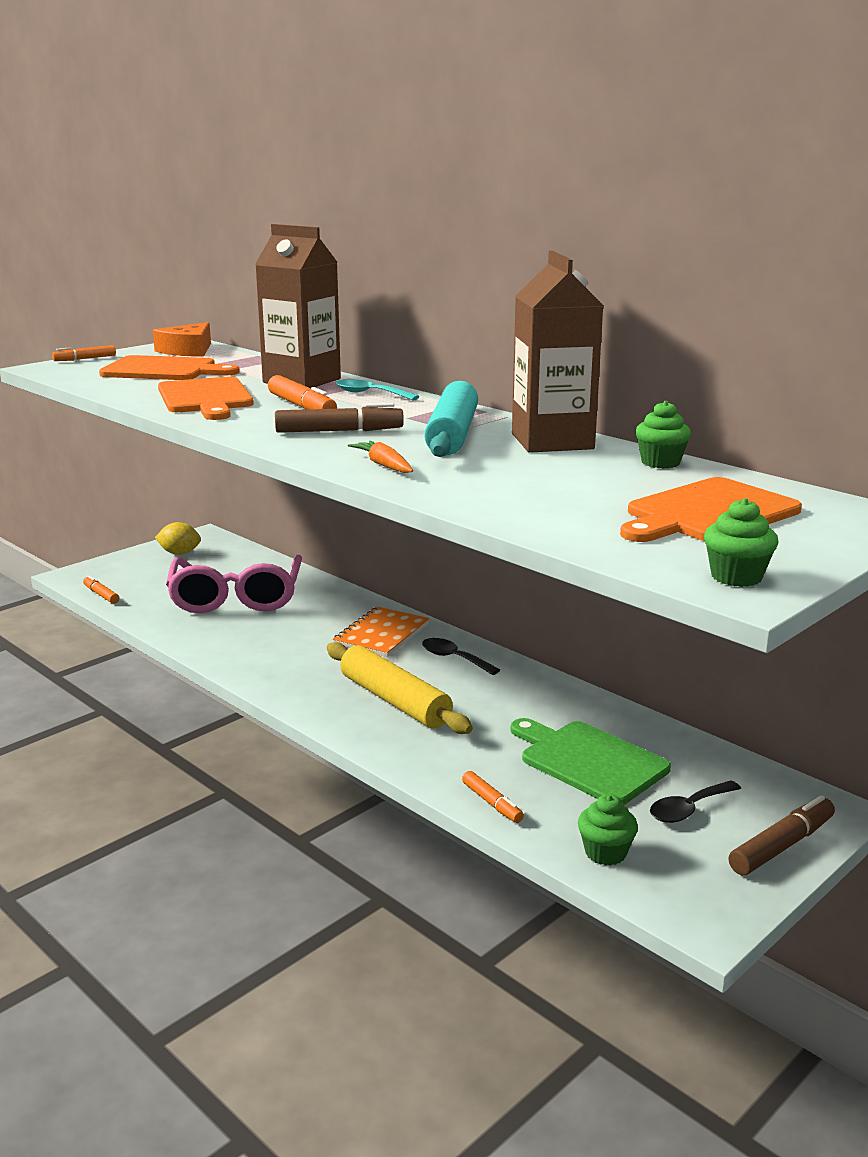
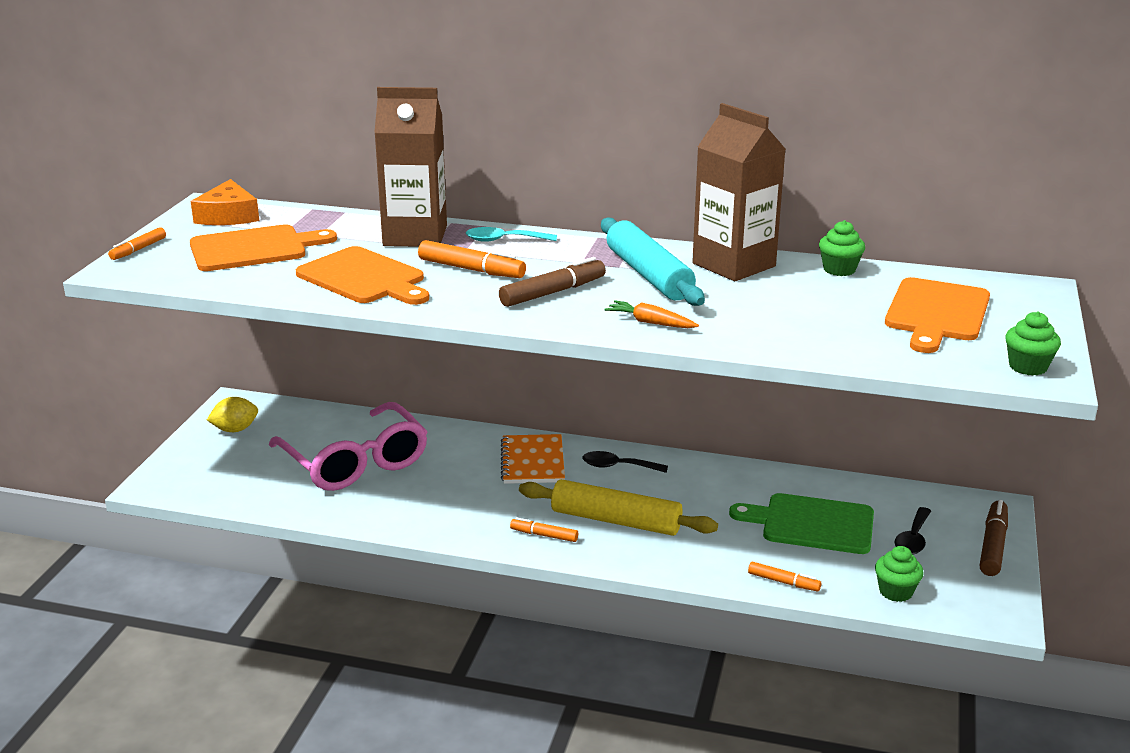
camera: 30 degrees left, 5 degrees up
(101, 595) = (214, 498): orange marker -> orange marker (544, 535)

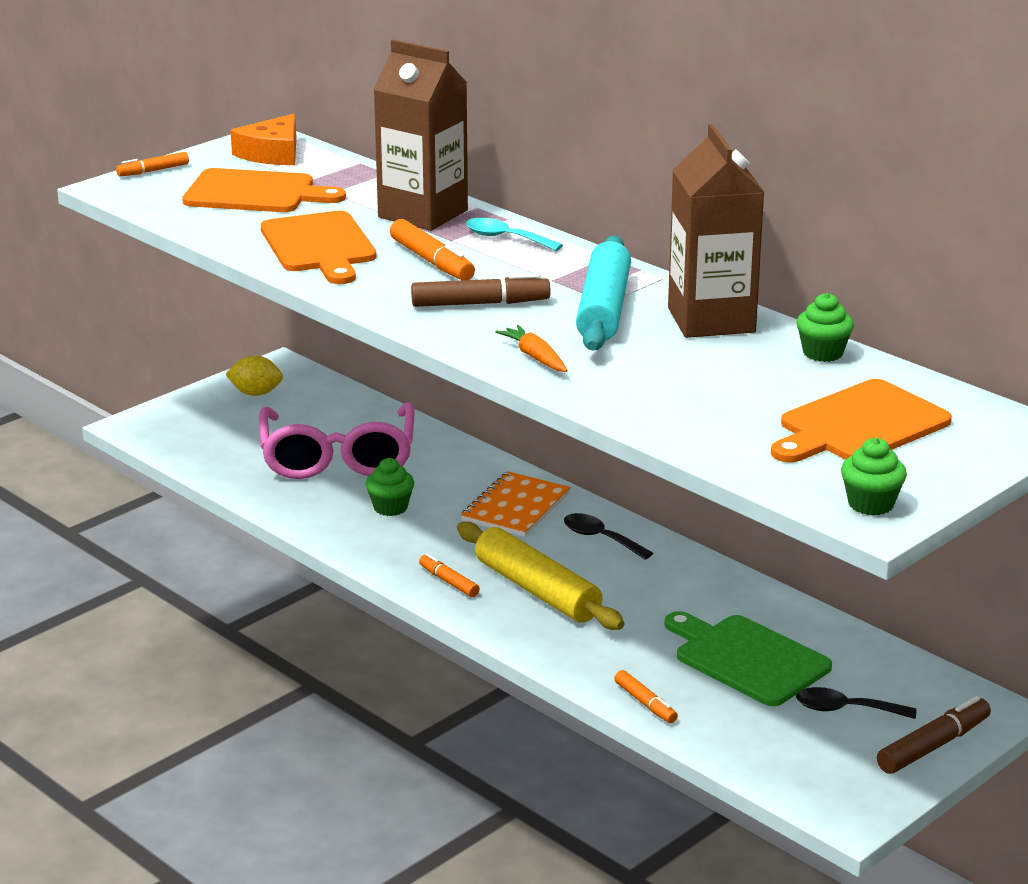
camera: 30 degrees right, 0 degrees up
(895, 592) = (758, 752): green cupcake -> green cupcake (390, 507)
(913, 539) = (845, 709): black spoon -> black spoon turned 45 degrees clockwise

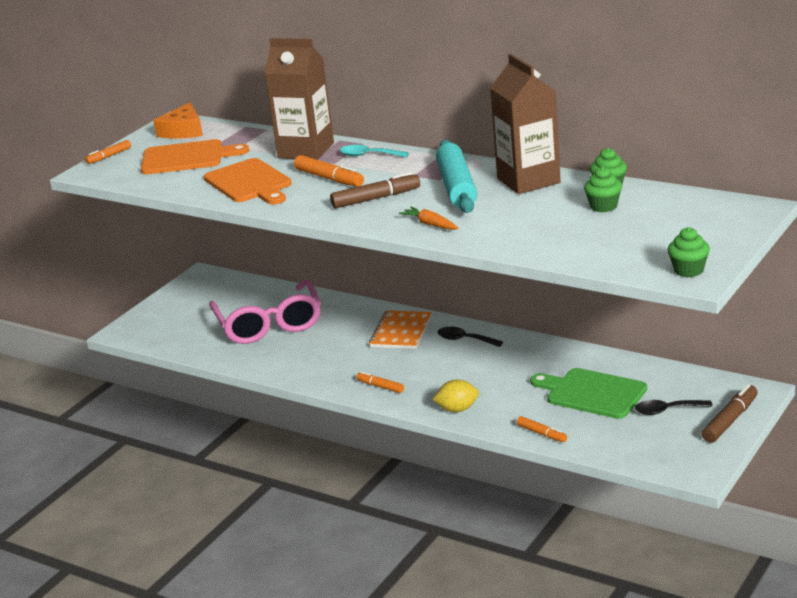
camera: 10 degrees left, 0 degrees up
(256, 393) = (194, 295): yellow lemon -> yellow lemon (457, 409)
(390, 507) = (319, 348): green cupcake -> green cupcake (603, 206)
(537, 590) = (439, 380): yellow rolling pin -> none
(859, 425) = (655, 225): orange cutting board -> none

